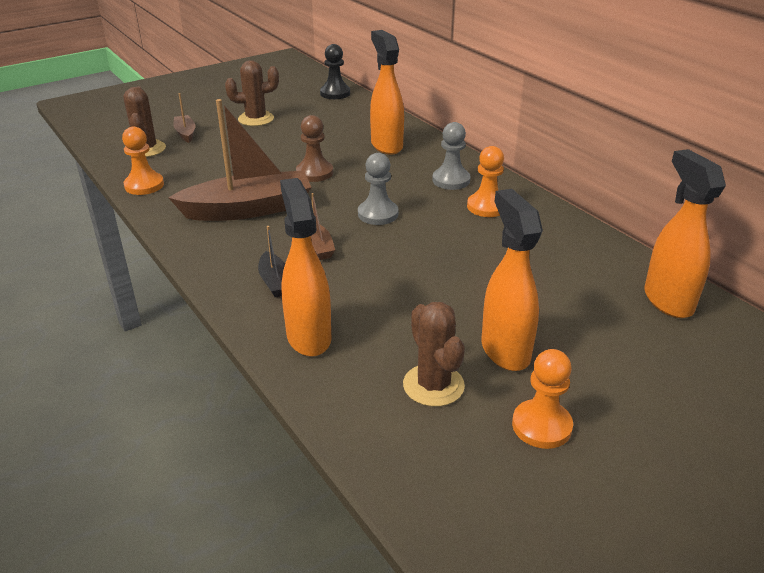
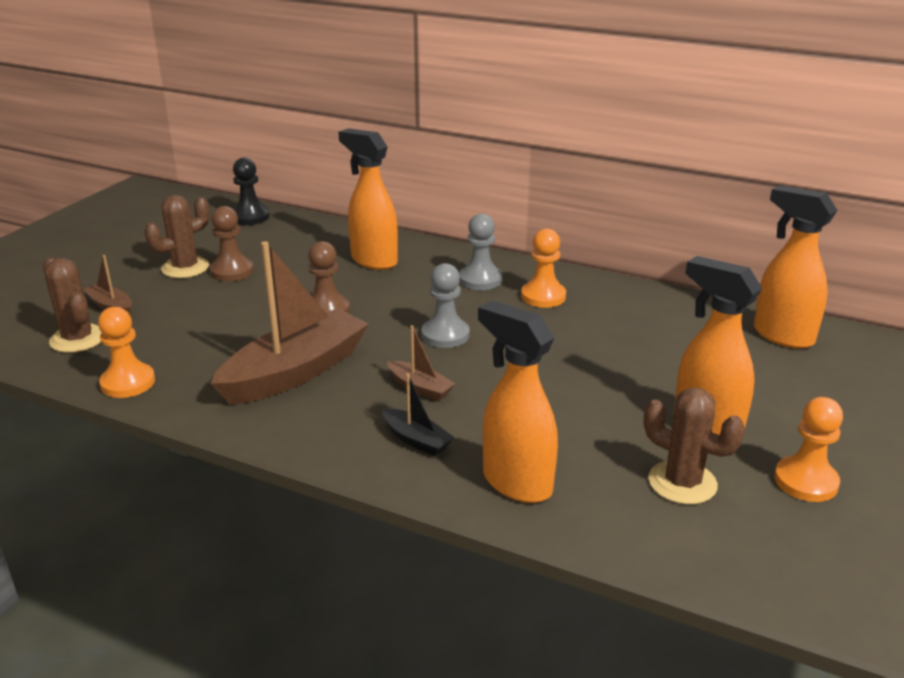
camera: 30 degrees left, 5 degrees down
(282, 129) = (232, 271): none -> brown pawn

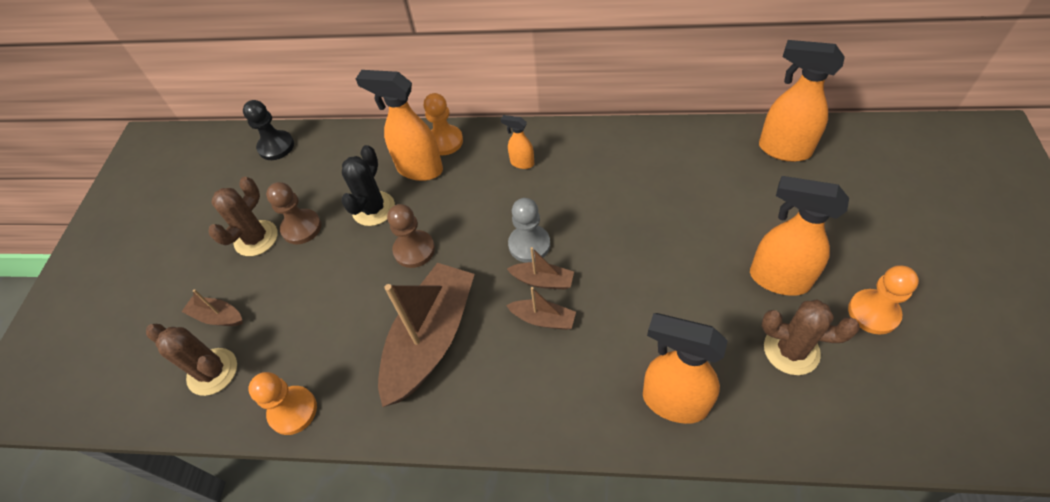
camera: 15 degrees left, 25 degrees up
(309, 275) = (373, 209): none -> black cactus
(416, 440) = (573, 383): black boat -> none
(440, 362) = (542, 281): none -> brown boat
(480, 280) = (521, 163): grey pawn -> orange spray bottle
(543, 296) = (582, 166): orange pawn -> orange pawn (445, 141)

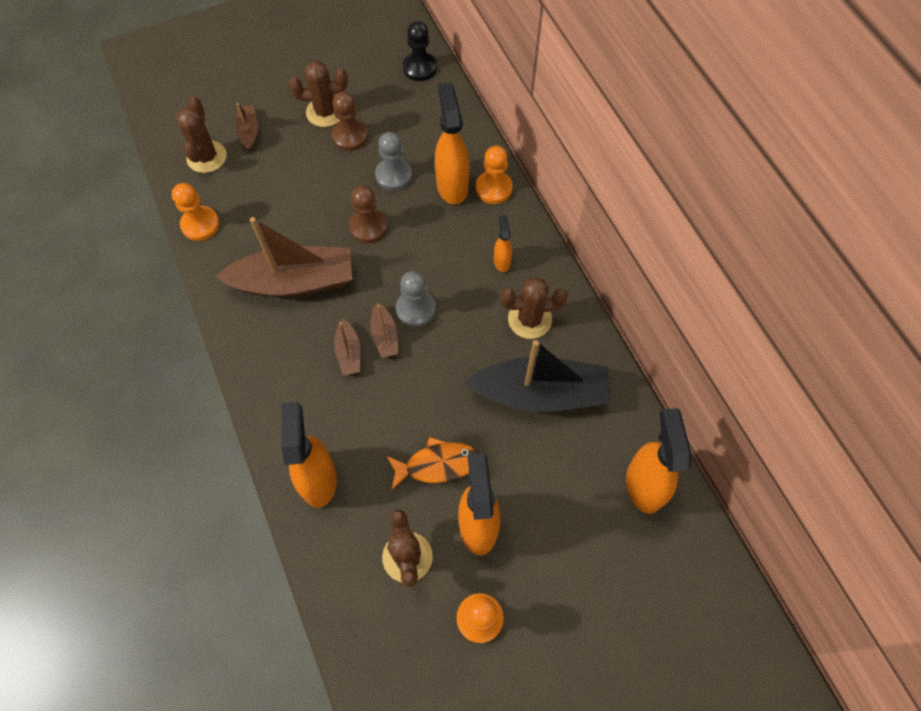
camera: 55 degrees right, 10 degrees up
(373, 209) = (393, 175): black cactus -> grey pawn
(591, 165) = (529, 319): none -> brown cactus
(667, 185) = (540, 393): none -> black boat
(702, 288) = (437, 464): none -> orange fish

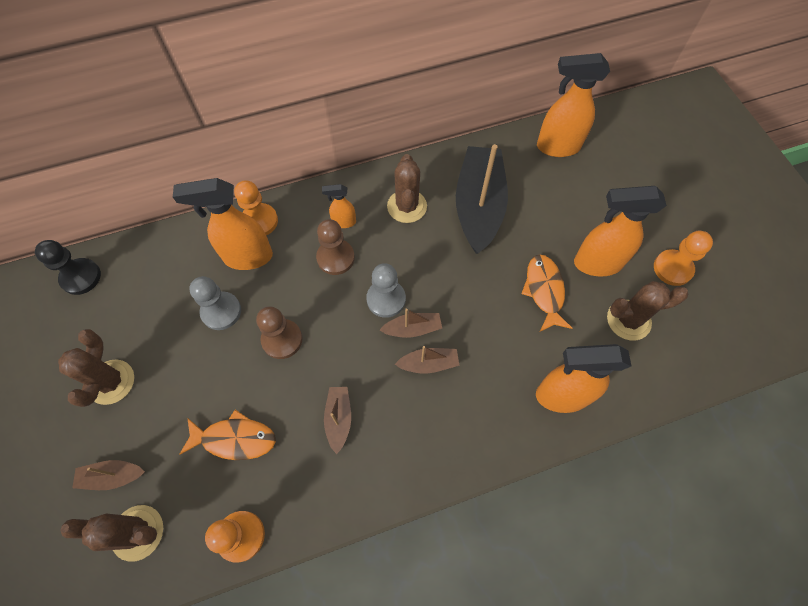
camera: 85 degrees left, 0 degrees up
(277, 207) = (235, 439): none -> orange fish
(294, 282) = (339, 419): brown boat -> brown boat, size x0.45
(350, 136) = (155, 355): brown pawn -> brown pawn (335, 258)

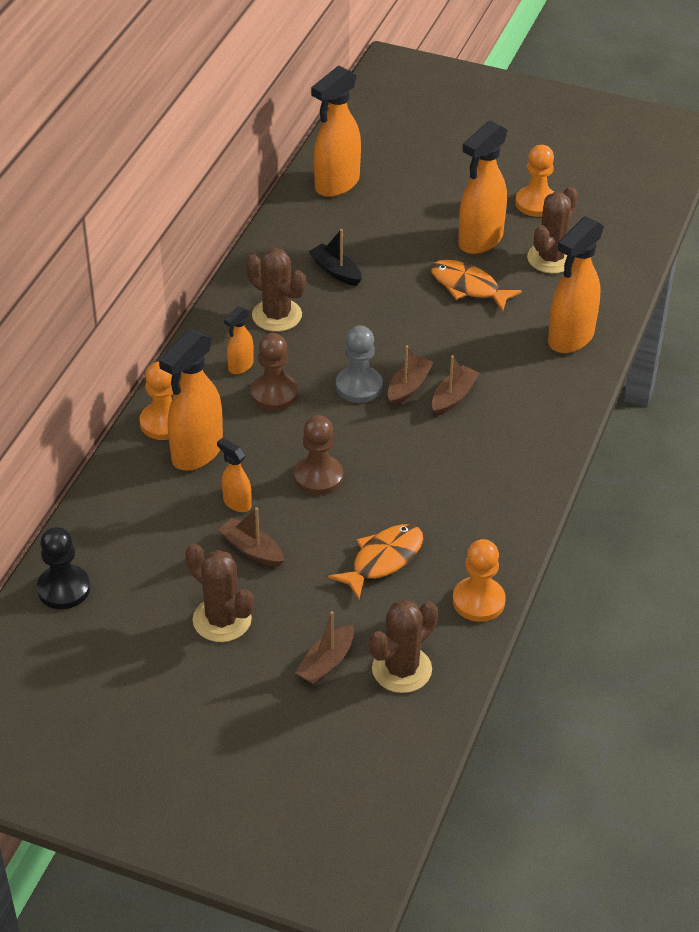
camera: 50 degrees left, 20 degrees down
(221, 311) = (236, 503): grey pawn -> orange spray bottle
(339, 419) = (440, 482): brown boat -> brown boat (252, 549)
(478, 206) = (336, 271): black boat -> black boat, size x0.45

